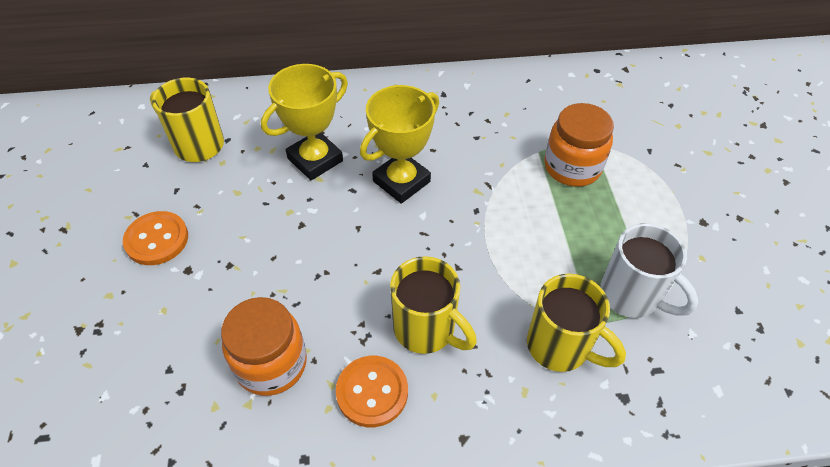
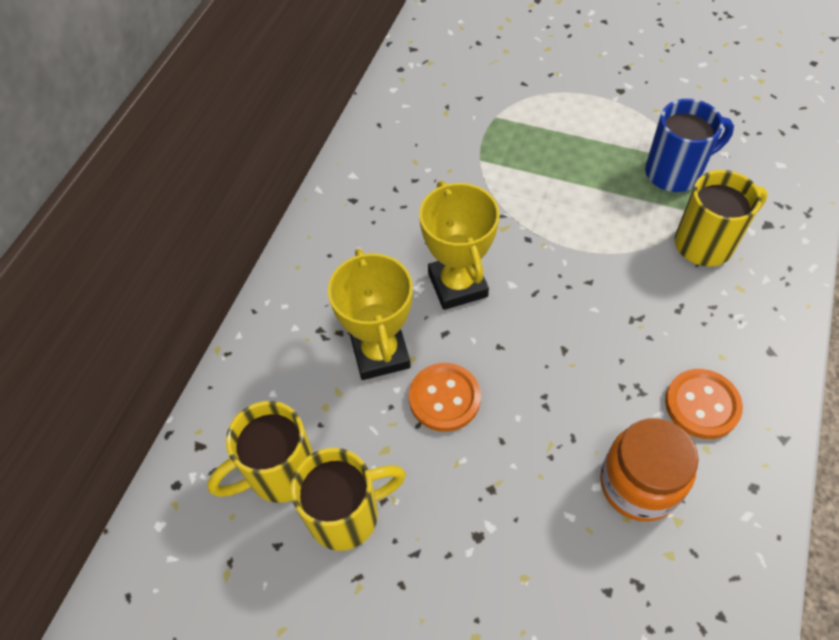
camera: 60 degrees left, 5 degrees up
(157, 239) = (415, 560): orange button -> orange button (444, 398)
(426, 329) = (650, 335): yellow mug -> yellow mug (346, 515)
(572, 167) = (514, 144): orange jar -> none
(631, 296) = (675, 172): white mug -> blue mug

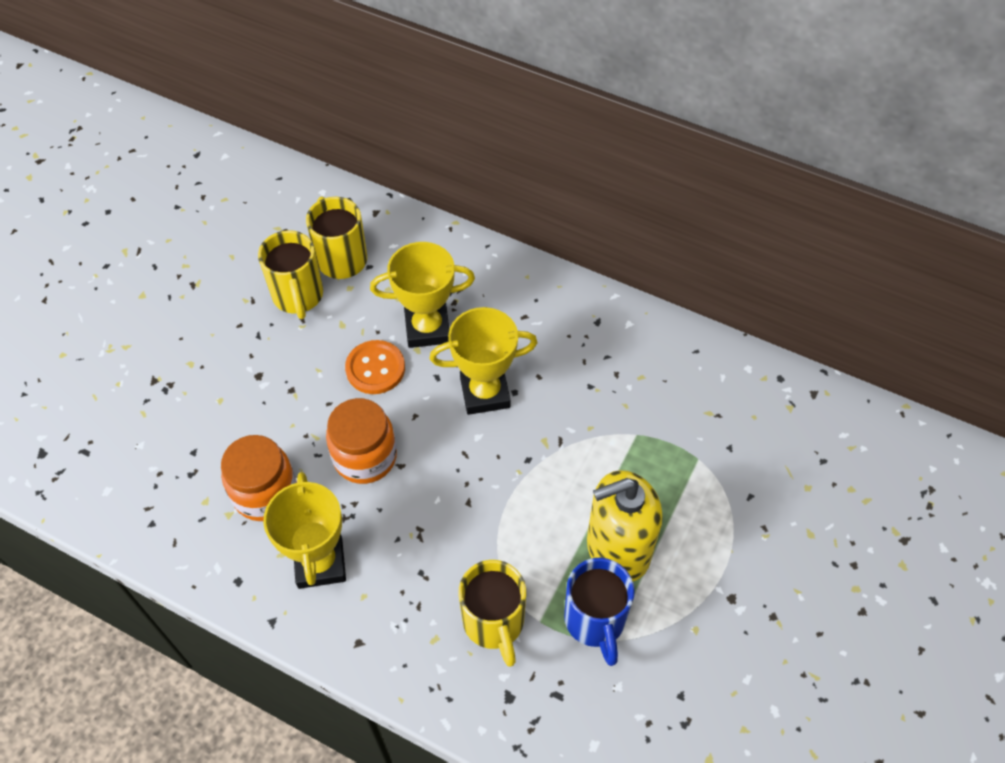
camera: 95 degrees right, 0 degrees up
(563, 386) = (365, 457): none -> orange jar
(601, 163) = (618, 549): none -> yellow soap dispenser
(702, 405) = (320, 563): orange button -> yellow trophy

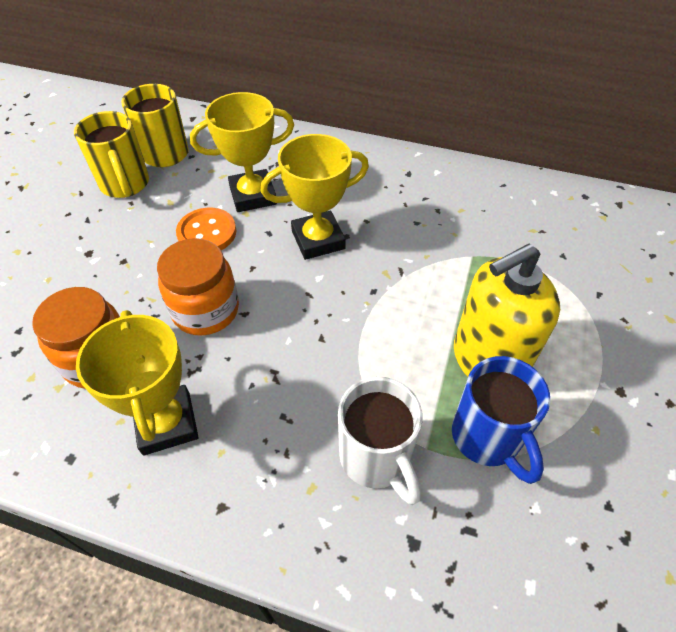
camera: 10 degrees left, 5 degrees down
(494, 623) = (376, 458): yellow mug -> white mug

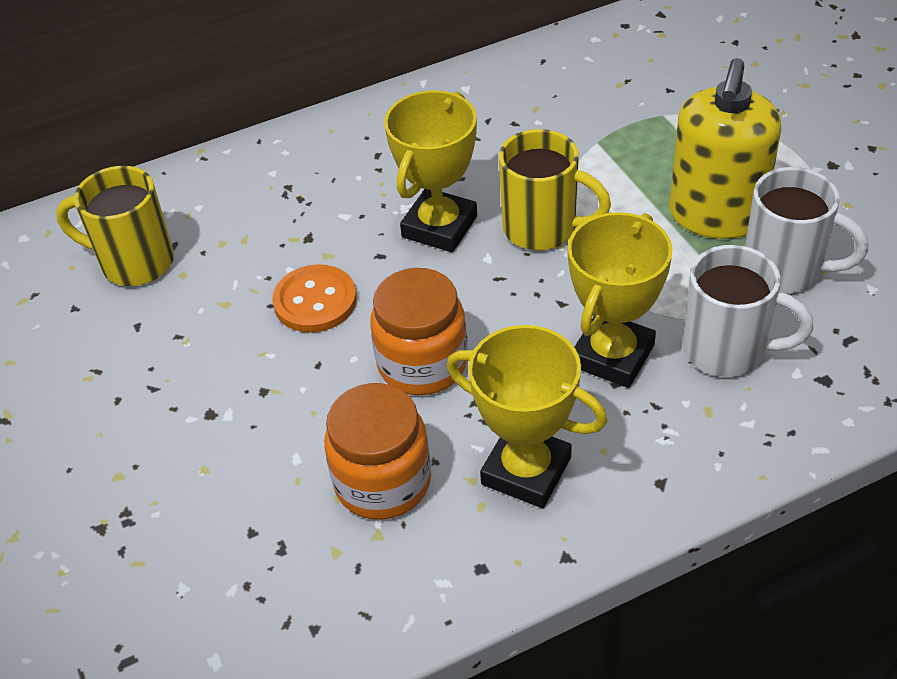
camera: 40 degrees left, 5 degrees down
(125, 185) = (141, 325): yellow mug -> yellow mug (542, 229)
(253, 195) = (310, 234): yellow trophy -> yellow trophy (612, 356)
(487, 438) = (785, 270): blue mug -> white mug

